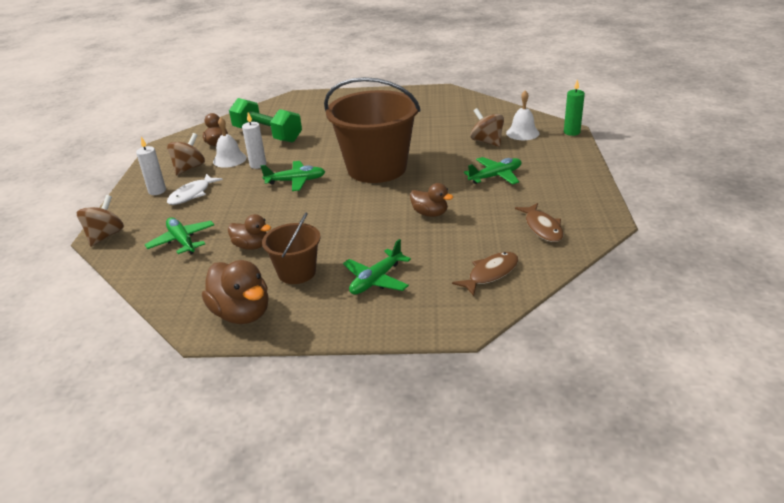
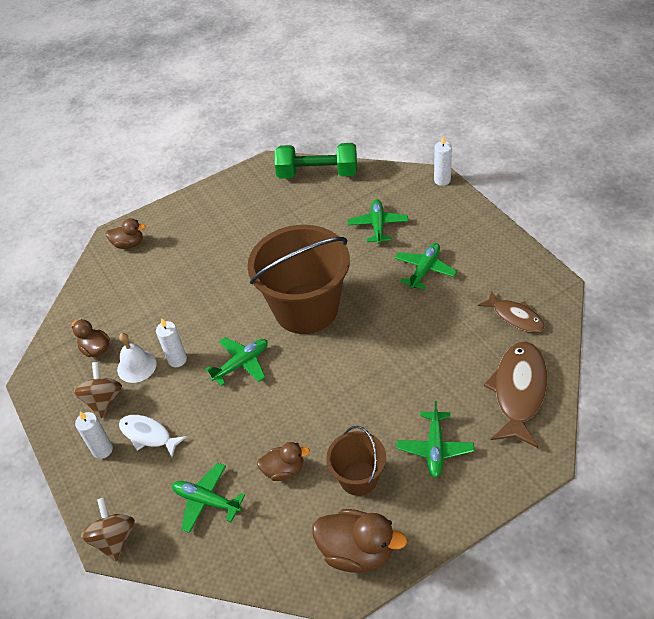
camera: 30 degrees left, 15 degrees up
(192, 194) = (148, 435): white fish -> white fish turned 120 degrees clockwise
(267, 135) = (141, 311): green dumbbell -> green dumbbell (317, 174)
(430, 213) = (409, 345): brown duck -> brown duck (129, 244)
(487, 142) = (378, 225): brown spinning top -> green plane
(490, 274) = (518, 391): brown fish -> brown fish, size x1.65
(522, 133) = (399, 199): white bell -> none
(571, 132) = (442, 180): green candle -> white candle

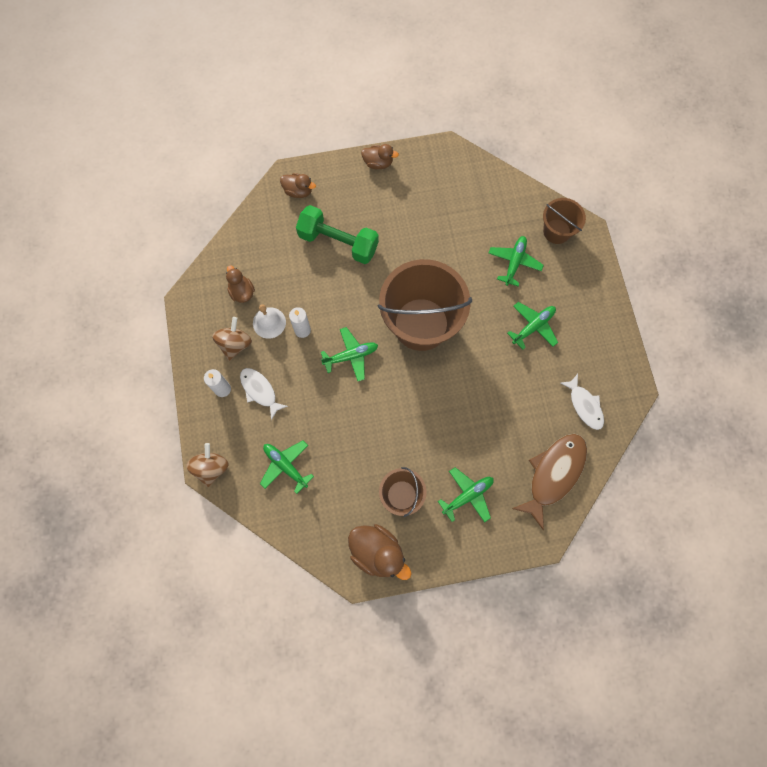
camera: 15 degrees right, 25 degrees up
(284, 470) = (350, 465): brown duck -> brown duck (378, 163)
(317, 174) = (486, 180): green dumbbell -> green dumbbell (338, 242)
(406, 188) = (556, 231): none -> brown bucket
(435, 448) = (468, 495): green plane -> green plane turned 150 degrees counterclockwise
(442, 180) = (591, 235): white candle -> none
(515, 317) = (584, 405): brown fish -> white fish

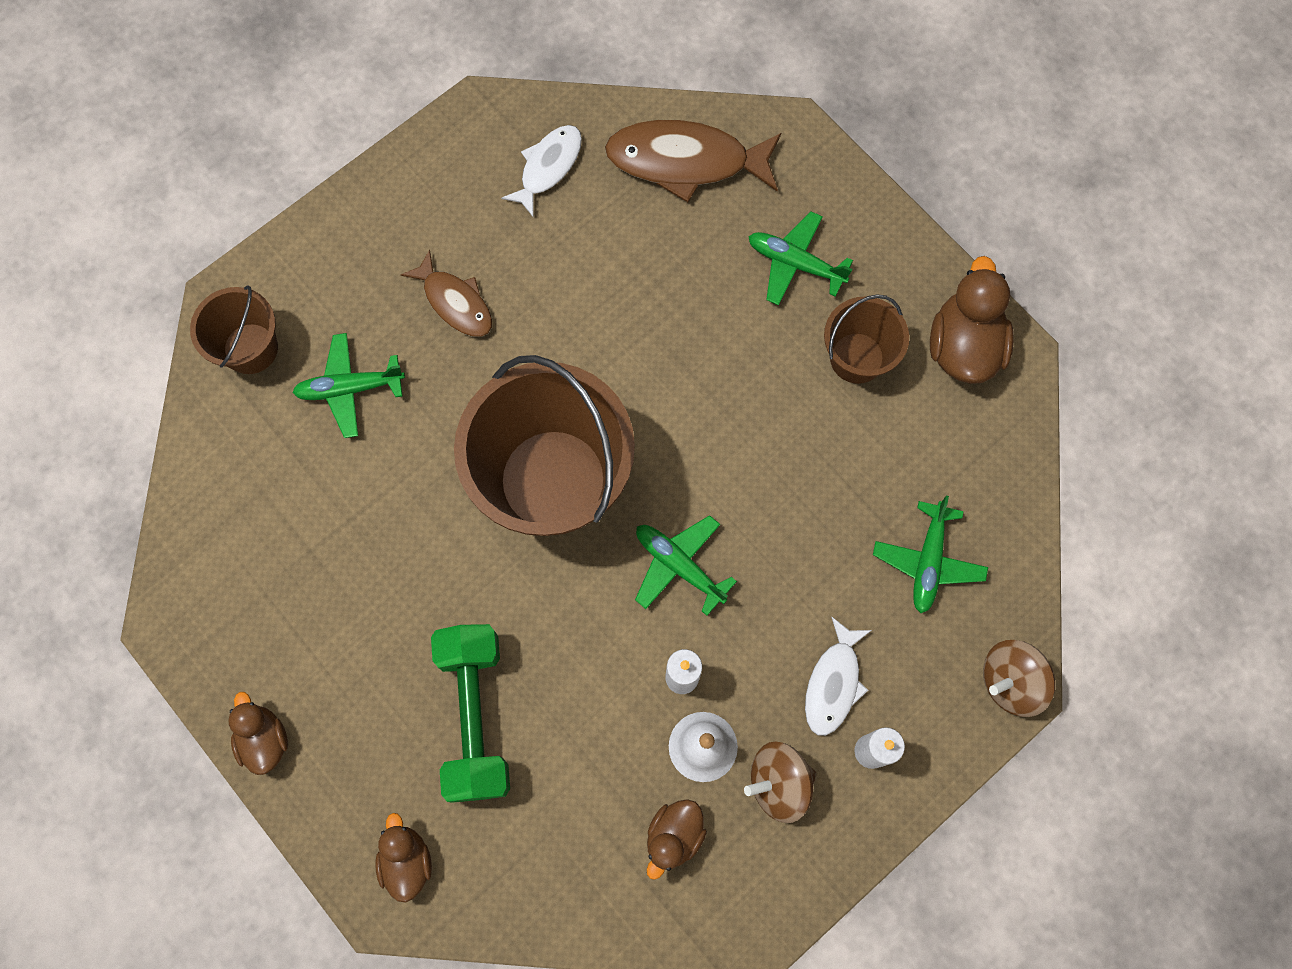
camera: 120 degrees left, 0 degrees up
(533, 326) = (455, 302): green plane -> brown fish

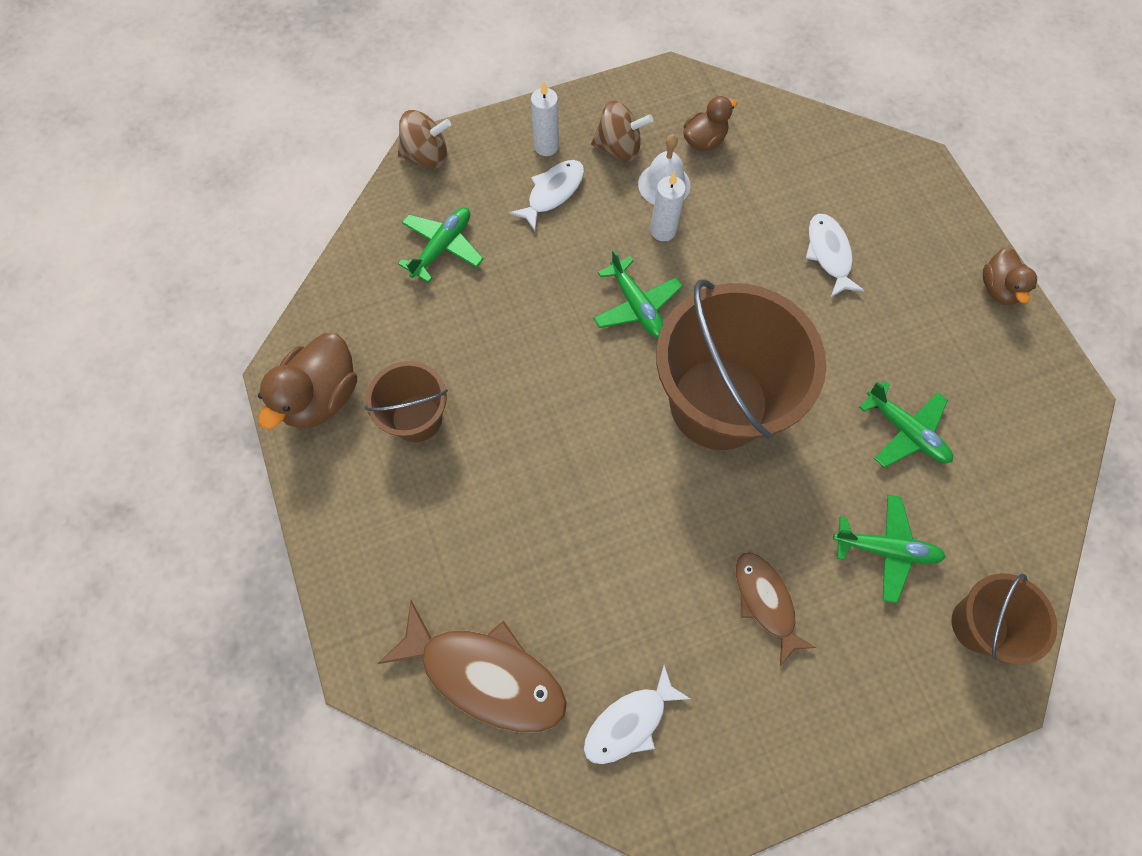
camera: 160 degrees left, 5 degrees down
(407, 860) = (899, 182): brown duck -> none
(475, 716) = (829, 254): green dumbbell -> white fish
(795, 263) = (428, 524): green plane -> green plane (905, 431)

